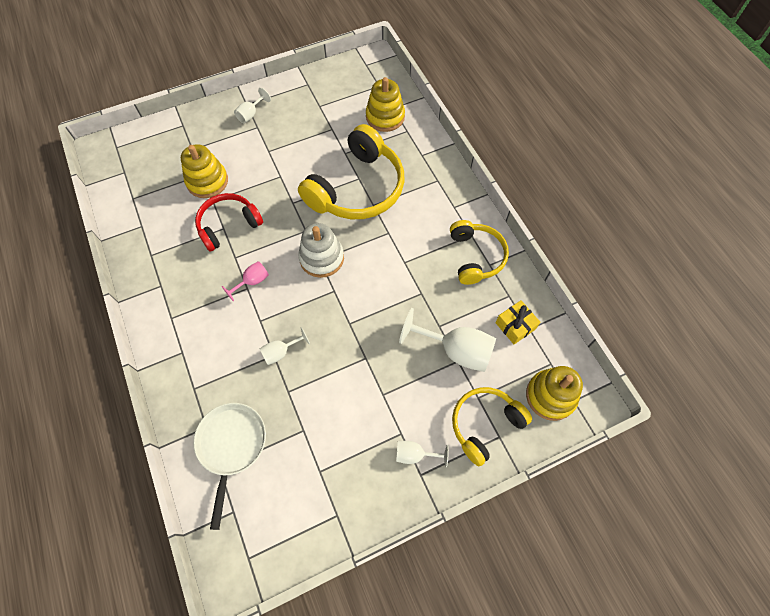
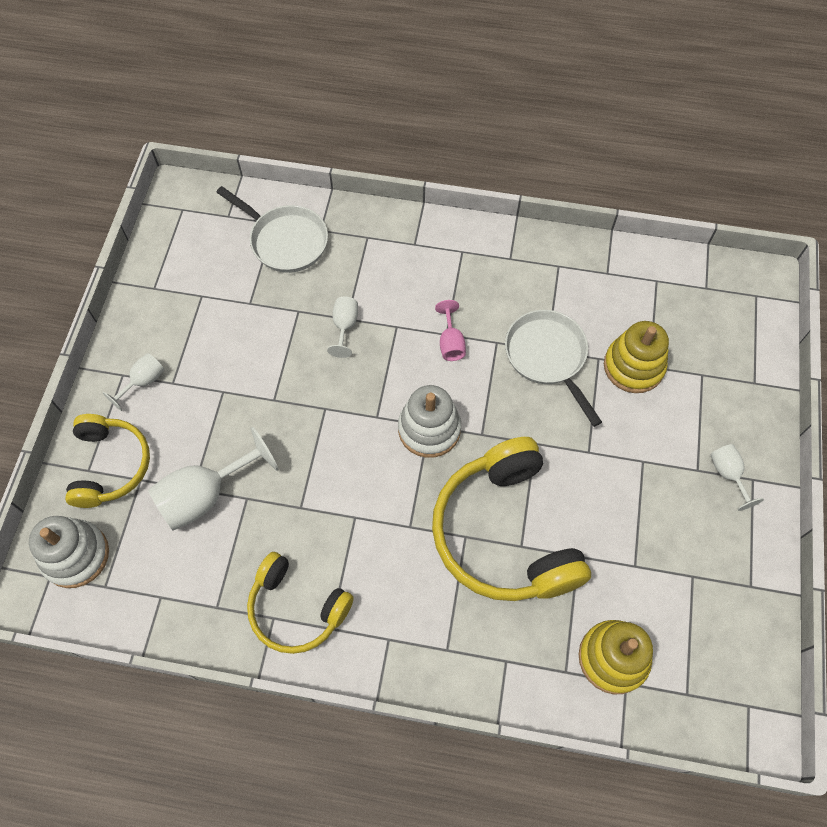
camera: 125 degrees right, 0 degrees up
(228, 225) = (548, 357): red headphones -> white pan
(515, 326) = (177, 583): yellow gift -> none
(550, 396) = (76, 555): yellow stacking toy -> white stacking toy

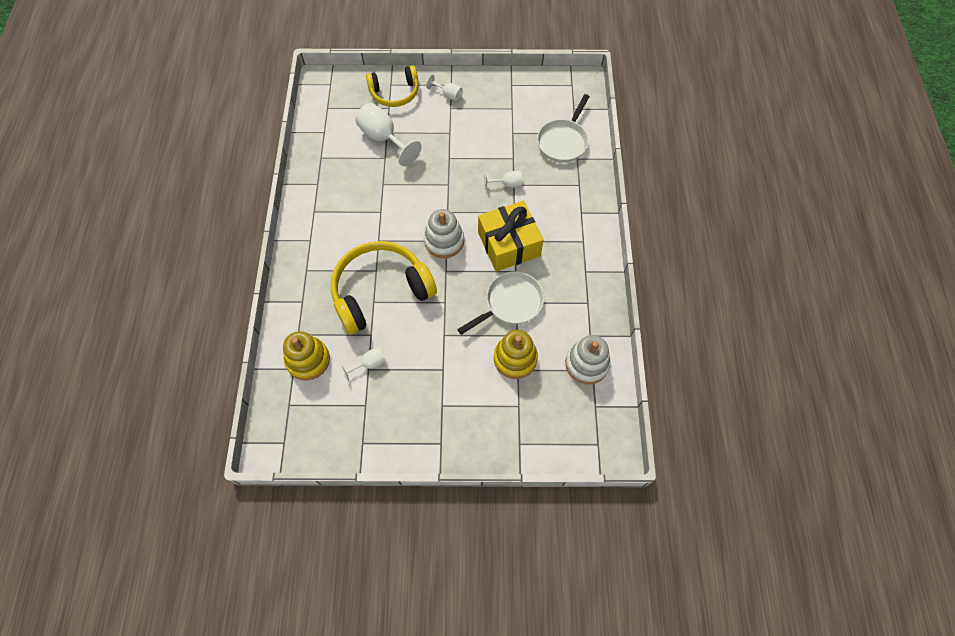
camera: 80 degrees right, 0 degrees up
(76, 555) = (342, 91): white stacking toy -> white stacking toy (586, 364)
(296, 609) = (323, 193): yellow headphones -> none
(450, 343) = (509, 244): pink goblet -> yellow gift
(728, 474) = (441, 426): white goblet -> white goblet (369, 364)

